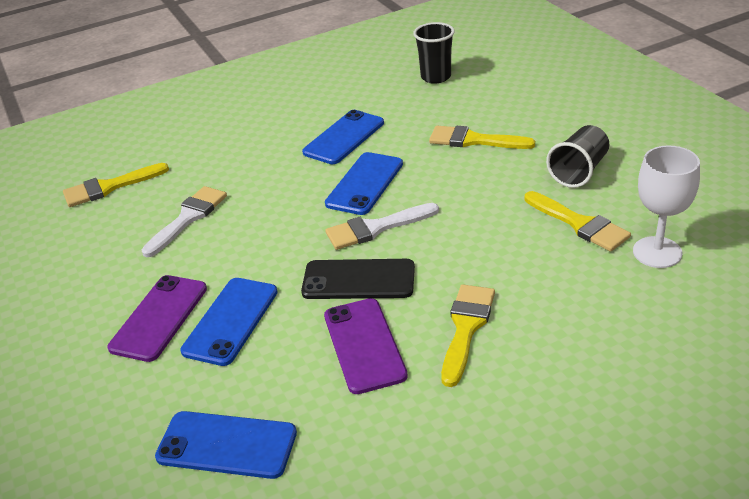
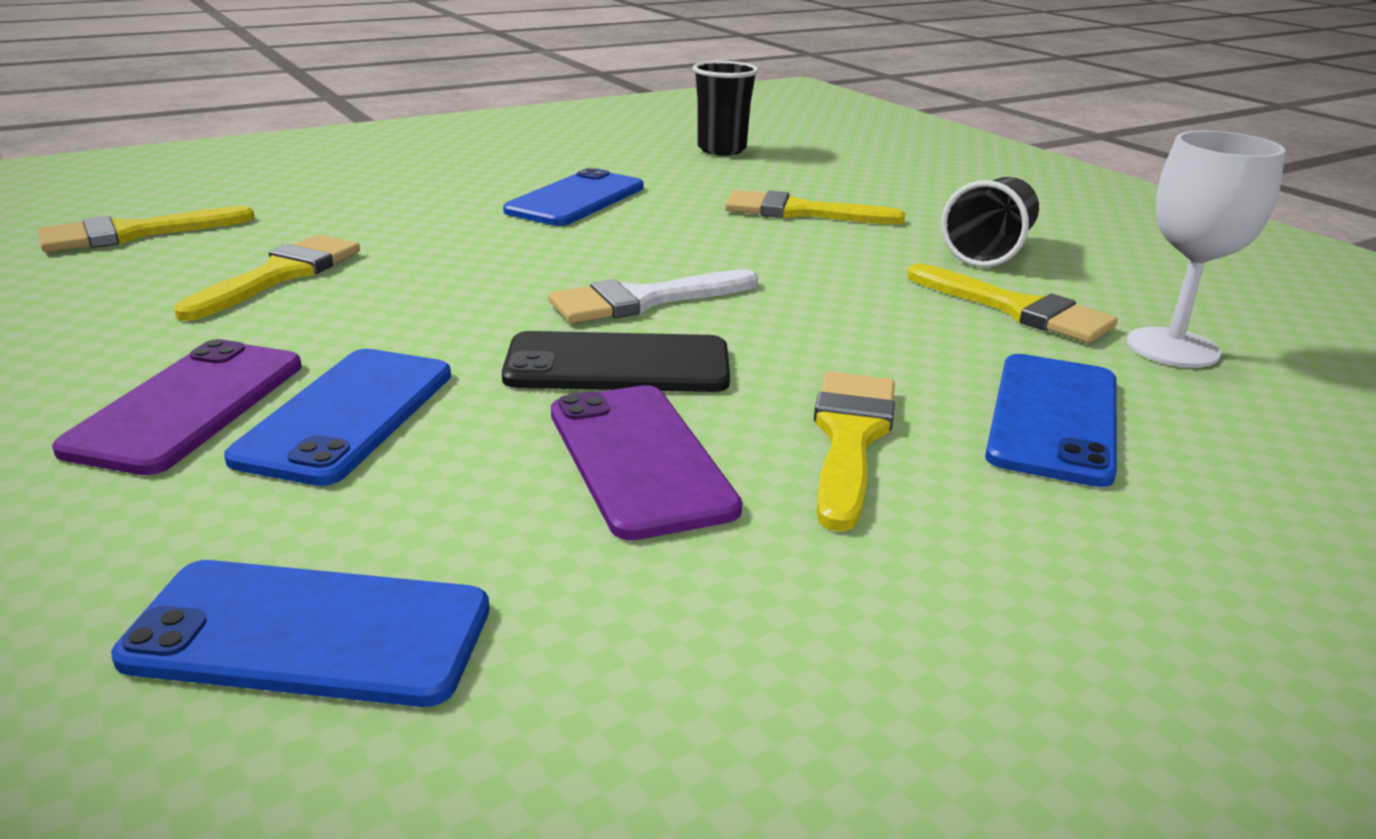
camera: 10 degrees left, 10 degrees down
(188, 218) = (279, 275): white brush -> yellow brush
(365, 184) = (617, 249): blue phone -> blue phone (1053, 418)

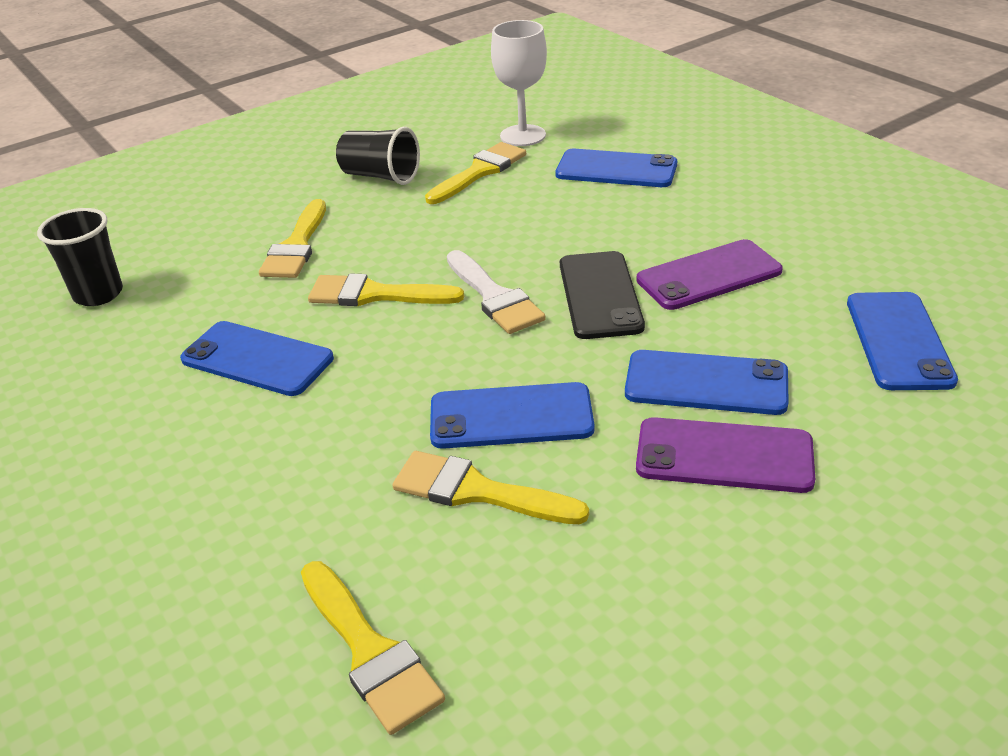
camera: 90 degrees left, 10 degrees up
(385, 295) = (511, 417): none -> blue phone
(850, 439) = (660, 219): yellow brush -> yellow brush (376, 294)

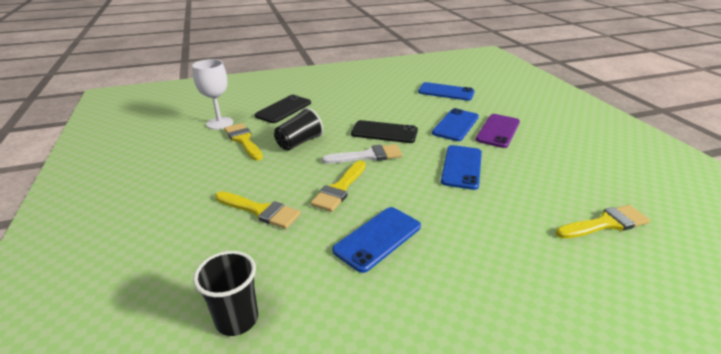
camera: 75 degrees left, 5 degrees down
(380, 176) = (208, 170): black cup -> black cup (299, 142)
(478, 491) = (509, 183): yellow brush -> none
(616, 169) = (283, 109): blue phone -> black phone
(709, 275) = (386, 110): purple phone -> none

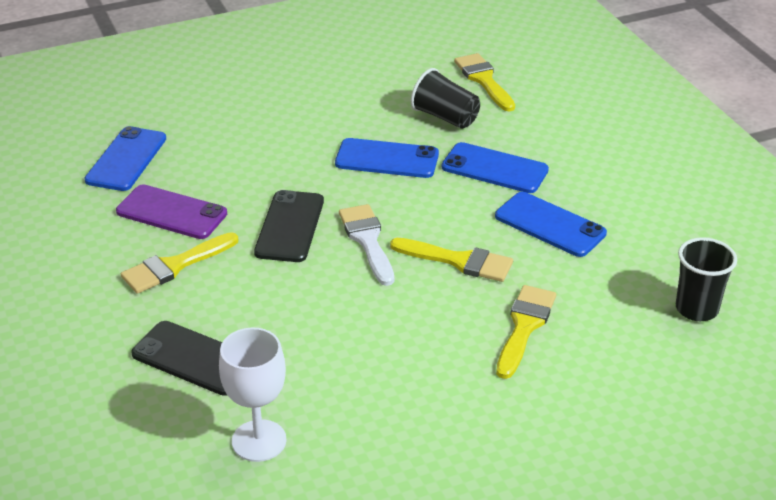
camera: 95 degrees left, 5 degrees up
(243, 140) = (329, 388): yellow brush -> yellow brush (175, 266)
(299, 142) = (332, 317): black cup -> black cup (445, 117)
(455, 125) = (261, 157): blue phone -> blue phone (494, 169)
(498, 131) = (280, 121): purple phone -> purple phone (171, 212)

